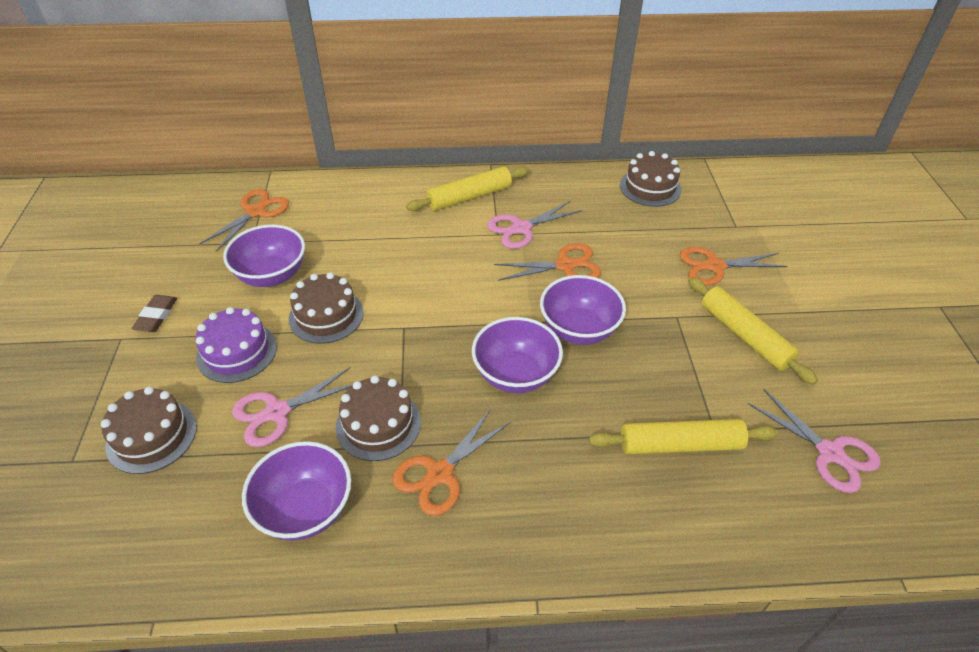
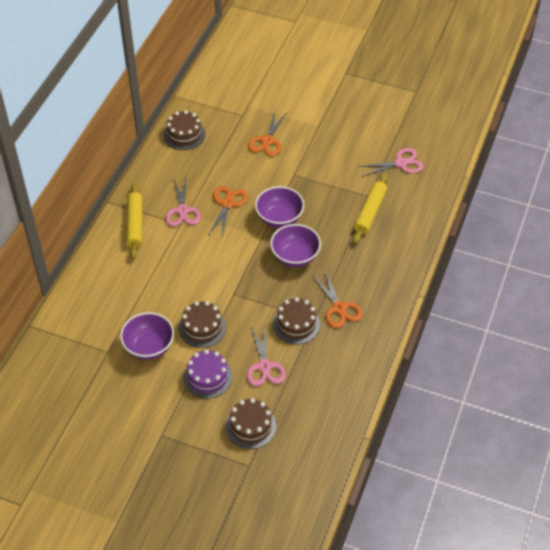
camera: 65 degrees left, 5 degrees up
(156, 316) = (151, 414): brown eraser -> none
(255, 212) = (75, 343): orange scissors -> none
(305, 509) = (332, 367): purple bowl -> none
(745, 335) = (321, 155): yellow rolling pin -> none

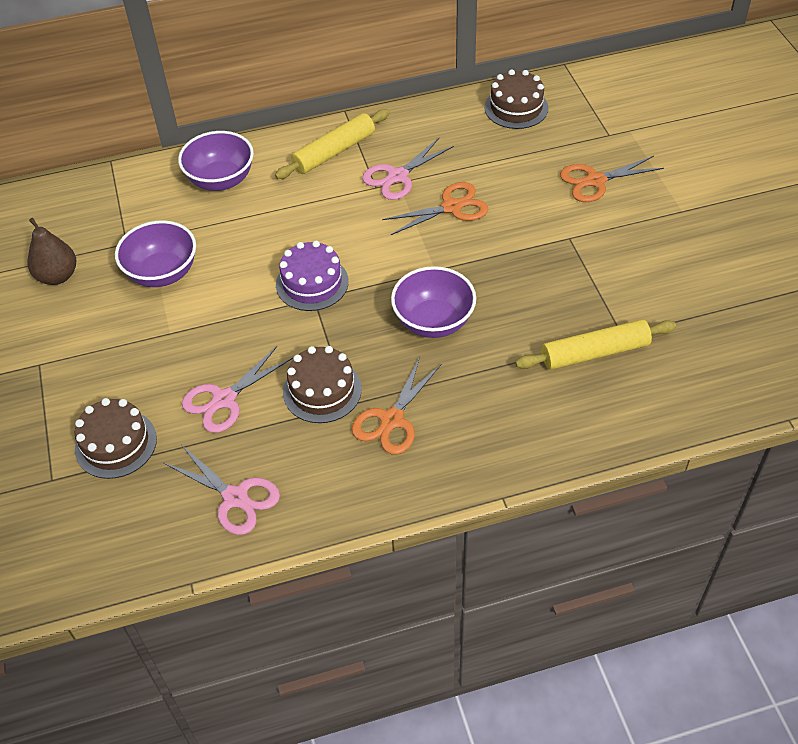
camera: 55 degrees right, 0 degrees up
(101, 396) = (58, 276): none -> brown pear
(202, 327) = (234, 302): brown cake -> none
(207, 377) = (161, 354): purple cake -> purple cake (312, 283)
(279, 218) = (481, 268): purple bowl -> purple bowl (221, 180)
(401, 163) = (722, 333): pink scissors -> pink scissors (235, 497)

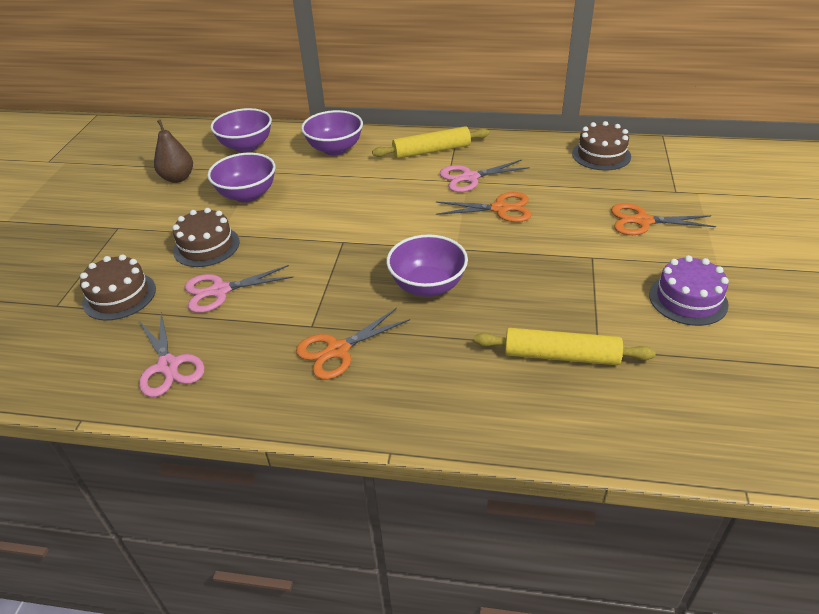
camera: 25 degrees right, 10 degrees down
(108, 206) = (246, 146): none -> purple bowl
(312, 283) = (349, 230): purple cake -> purple cake (688, 299)
(322, 390) = (298, 308): brown cake -> brown cake (206, 246)

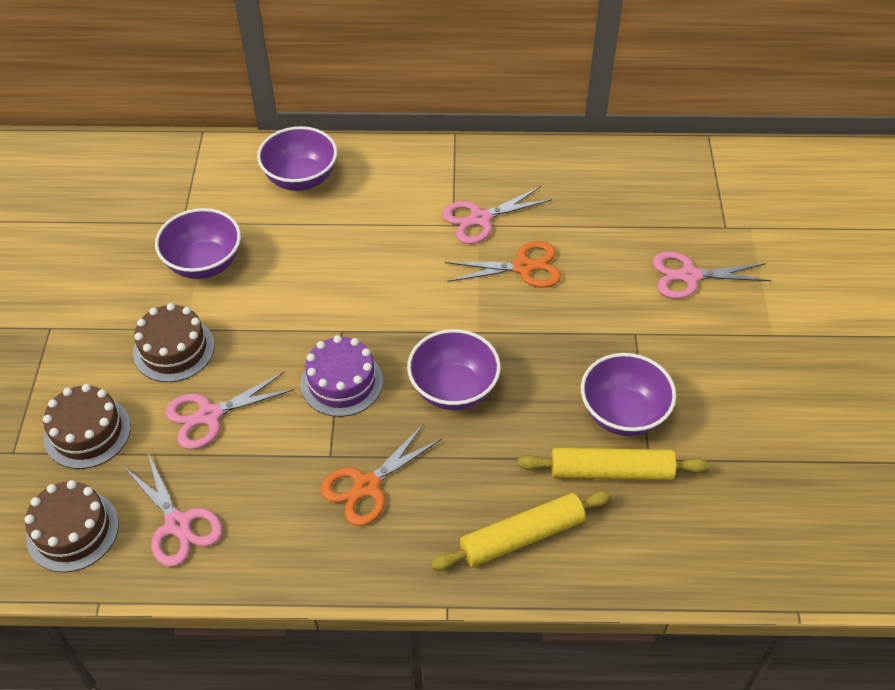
camera: 10 degrees left, 10 degrees up
(178, 178) = (104, 240): brown pear -> none
(246, 146) = (181, 179): purple bowl -> purple bowl (623, 414)
(431, 151) = (426, 176): yellow rolling pin -> yellow rolling pin (522, 536)
(601, 155) = (636, 172): brown cake -> brown cake (72, 531)
(643, 221) = (689, 276): orange scissors -> pink scissors
(688, 299) = (741, 385): purple cake -> purple cake (341, 382)

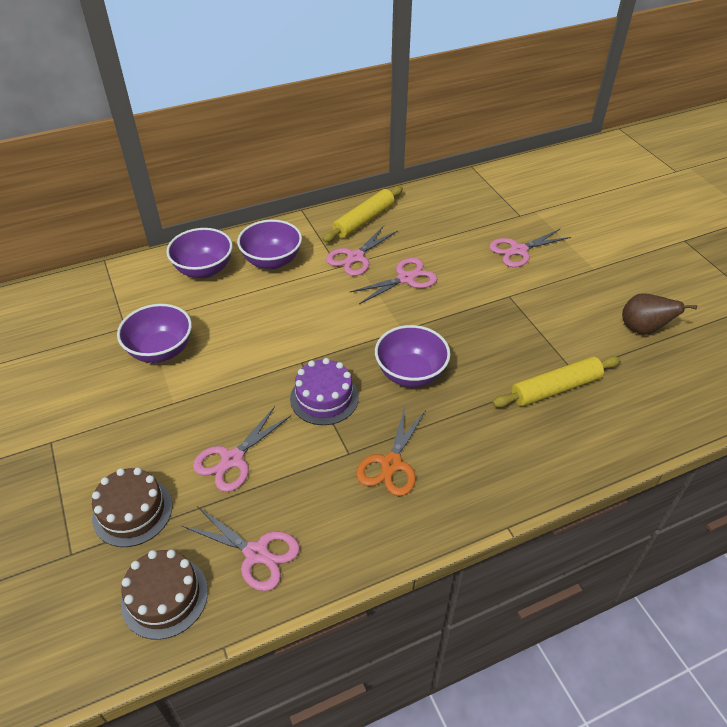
camera: 25 degrees left, 5 degrees down
(174, 349) = (172, 421): brown cake -> none
(522, 536) = (526, 455): yellow rolling pin -> yellow rolling pin (364, 220)
(523, 267) = (406, 278): orange scissors -> pink scissors
(623, 414) = (537, 348): purple bowl -> purple bowl (272, 261)
(777, 438) = (642, 329): none -> brown pear

